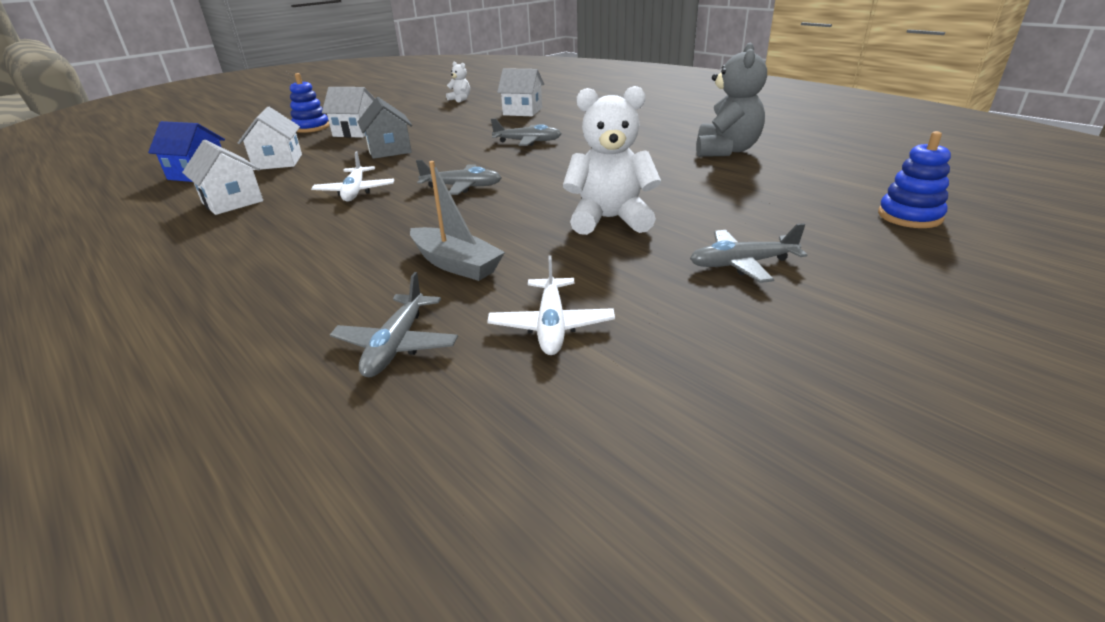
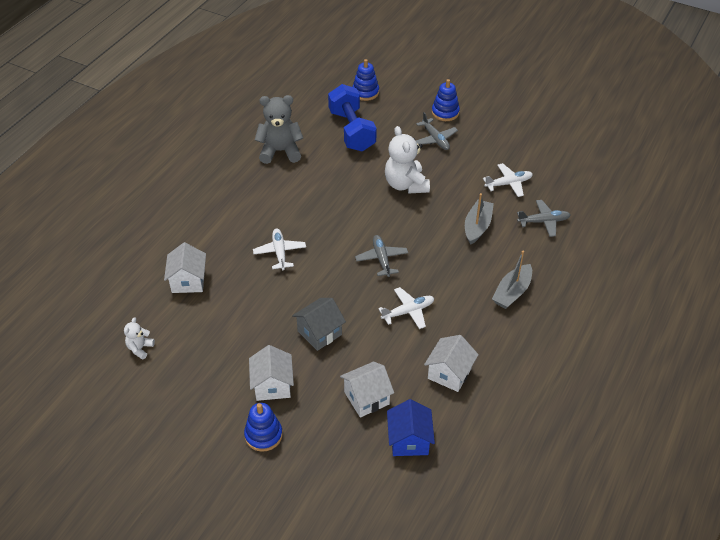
camera: 110 degrees left, 15 degrees up
(280, 267) = (512, 292): none -> grey boat
(528, 142) = (280, 252): grey plane -> white plane
(775, 195) = (352, 131): none -> blue dumbbell
(849, 291) = (445, 112): none -> blue stacking toy

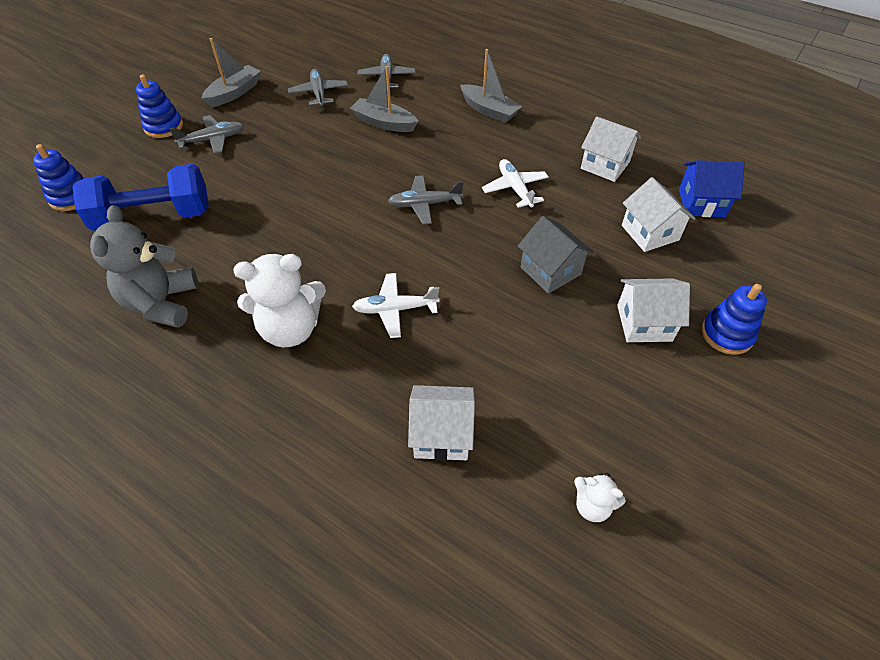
camera: 85 degrees left, 5 degrees up
(406, 185) = (292, 172): white teddy bear -> white teddy bear (290, 329)
(496, 138) = (234, 93): none -> grey boat
(508, 184) = (319, 93): white plane -> grey plane

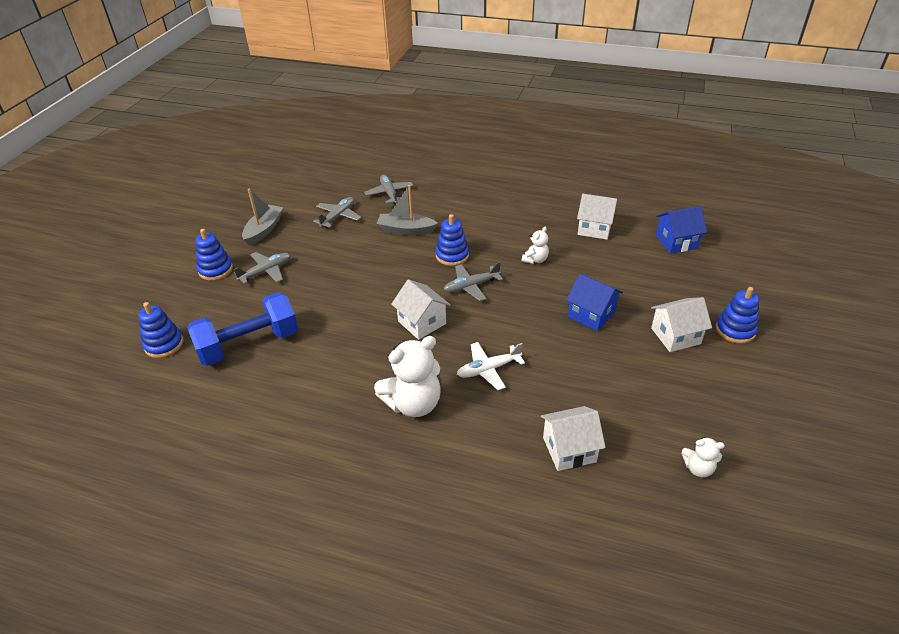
camera: 15 degrees left, 10 degrees down
(162, 303) = (295, 410): grey teddy bear -> none
(319, 93) = (338, 216): grey plane -> grey plane turned 60 degrees clockwise
(421, 163) = (452, 255): none -> blue stacking toy
(489, 110) = (485, 204): grey boat -> none
(515, 188) = (535, 260): white plane -> white teddy bear
(550, 271) = (591, 314): grey house -> blue house
(650, 233) = (650, 271): white house -> white house (422, 322)

